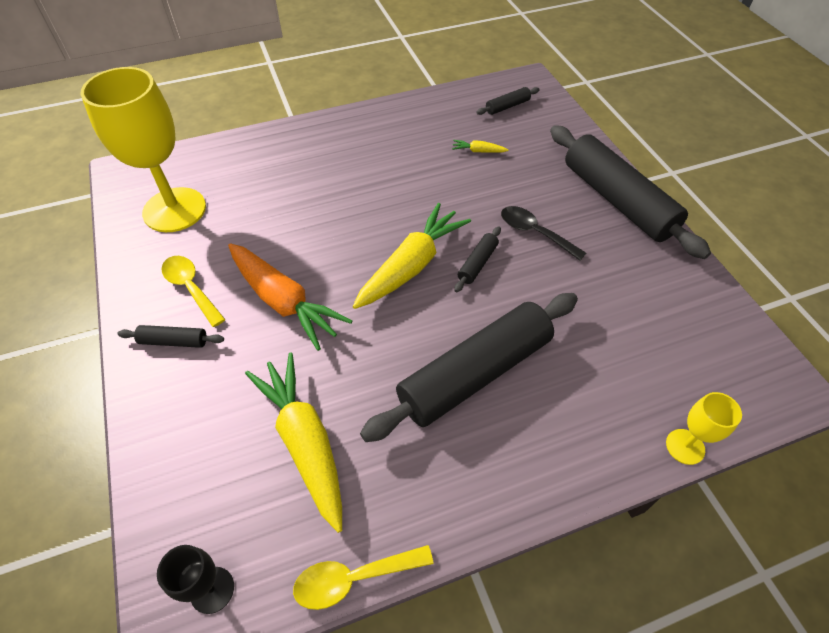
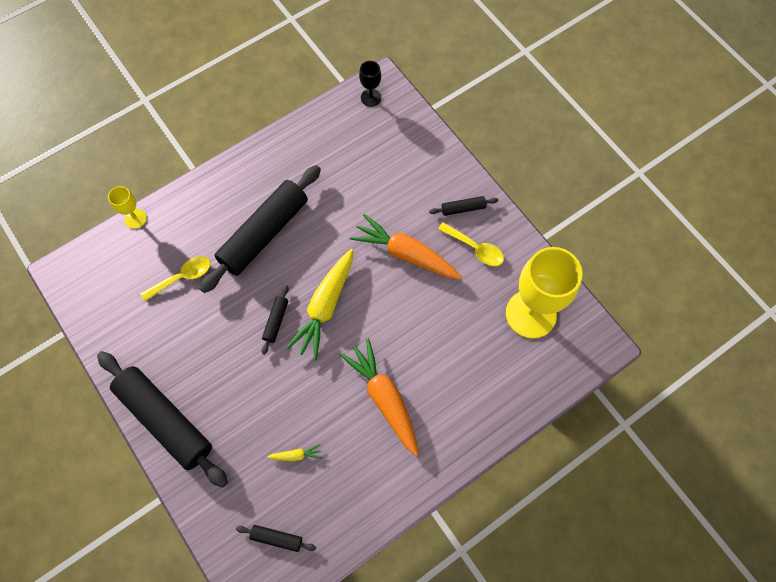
camera: 165 degrees right, 15 degrees up
(304, 441) = (354, 170): yellow carrot -> none
(353, 578) = (306, 117): yellow spoon -> yellow spoon (182, 277)
(374, 174) = (384, 398): none -> orange carrot
(507, 106) = (276, 538): black rolling pin -> black rolling pin turned 60 degrees clockwise
(534, 232) = (235, 364): black spoon -> none

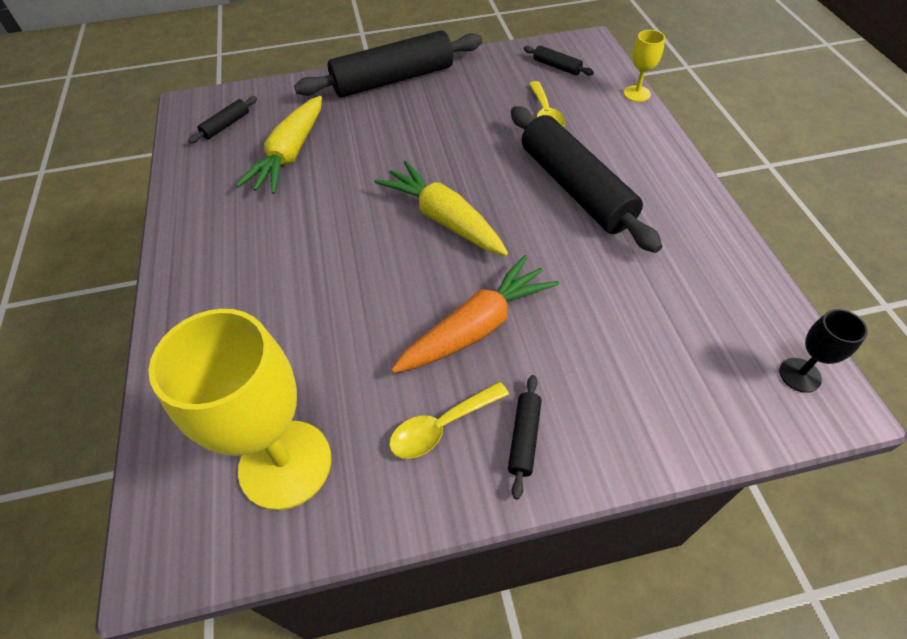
camera: 115 degrees right, 15 degrees down
(276, 321) = (450, 173): black rolling pin -> black rolling pin (557, 67)
(296, 455) = (290, 155): yellow carrot -> yellow carrot, size x2.41
(384, 398) = (294, 241): orange carrot -> none

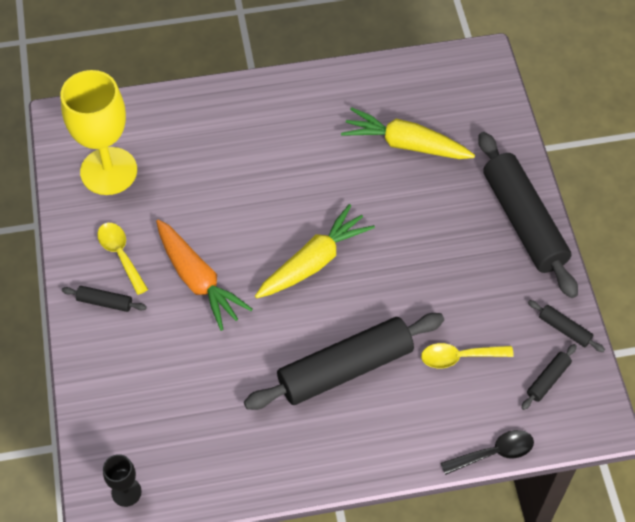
camera: 90 degrees right, 5 degrees up
(226, 125) = (450, 91): black rolling pin -> black rolling pin (564, 329)
(637, 94) = (494, 453): yellow goblet -> black spoon

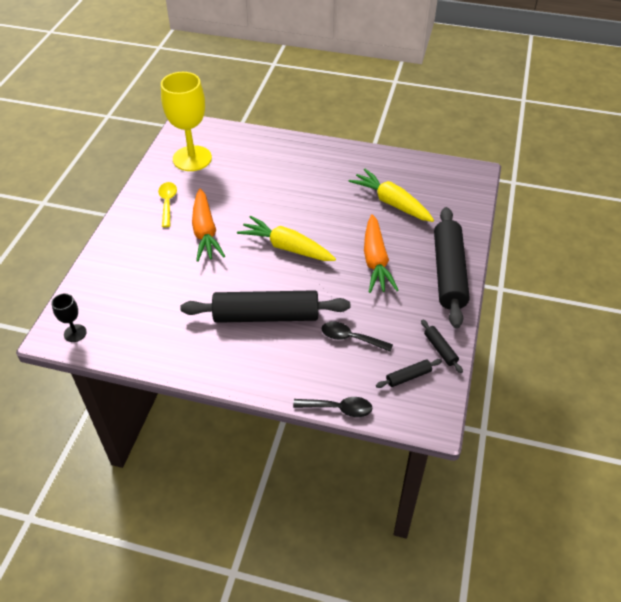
camera: 25 degrees right, 10 degrees down
(105, 302) = (140, 224): black rolling pin -> none
(314, 261) = (286, 247): yellow carrot -> yellow carrot turned 135 degrees counterclockwise
(431, 238) = (375, 261): none -> orange carrot
(459, 357) = (351, 338): yellow spoon -> black spoon

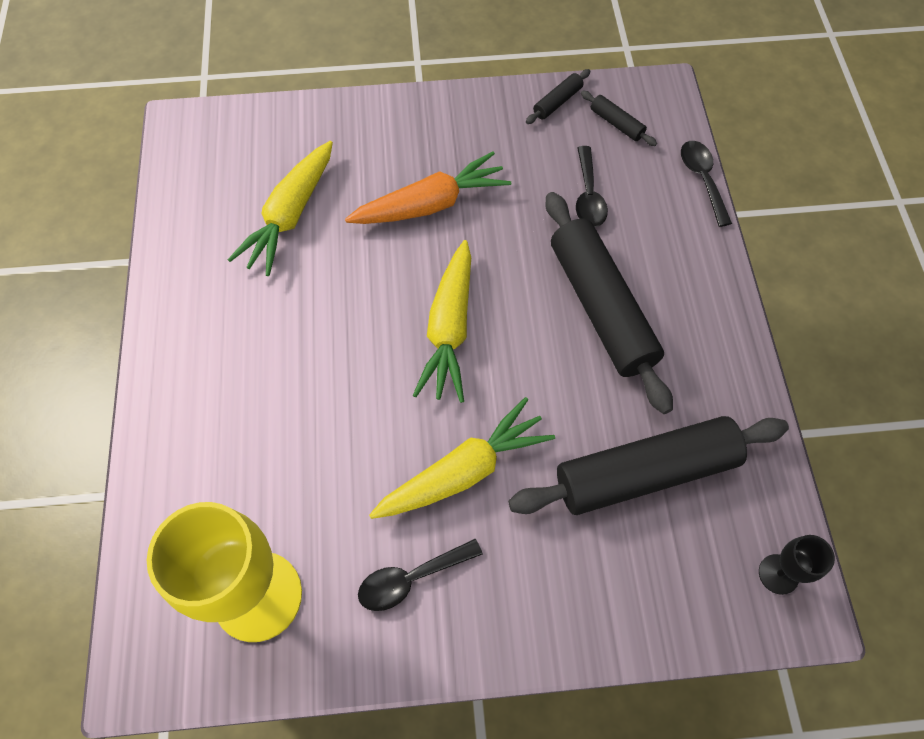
camera: 110 degrees left, 15 degrees up
(167, 203) = (411, 578): yellow spoon -> black spoon
(205, 232) = (463, 471): orange carrot -> yellow carrot
(448, 273) = (419, 117): black rolling pin -> black rolling pin (645, 473)

